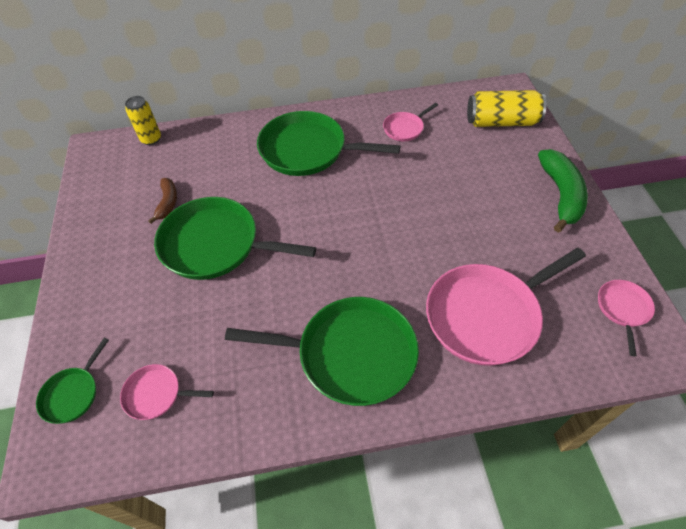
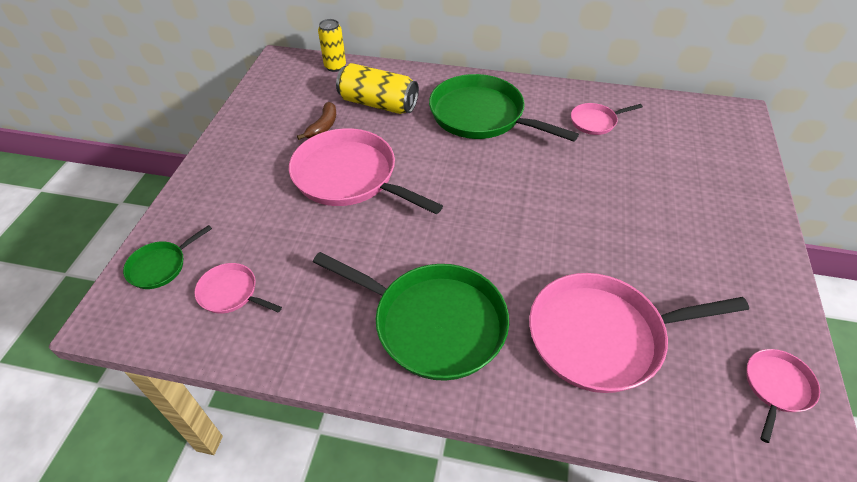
camera: 20 degrees right, 5 degrees down
(215, 245) = (349, 177): green pan -> pink pan
(501, 122) = (711, 144): yellow can -> yellow can (378, 104)
(561, 195) = (751, 239): green banana -> none

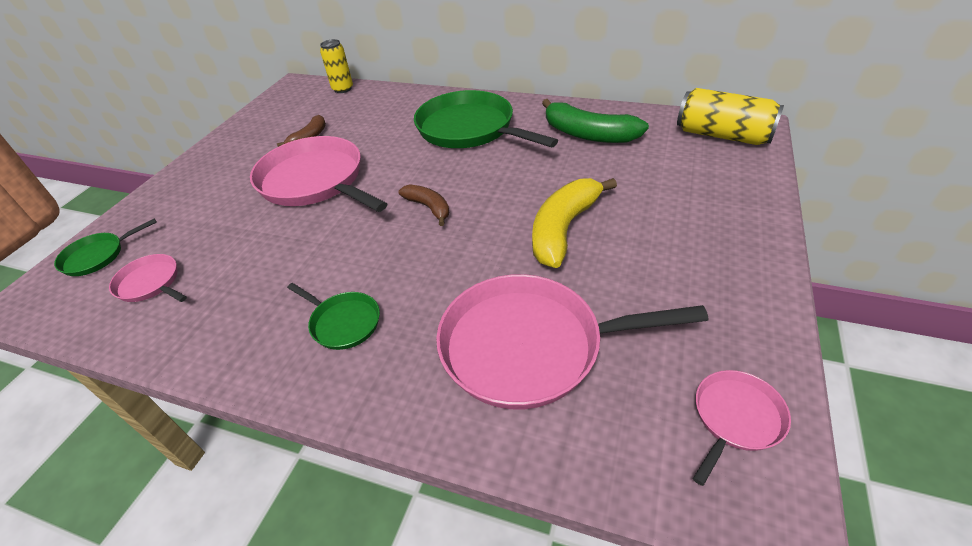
camera: 10 degrees right, 5 degrees down
(378, 104) = (371, 119): yellow can -> yellow can (722, 135)
(434, 323) = (343, 322): green pan -> green pan, size x0.48
(471, 204) = (429, 208): none -> brown banana
(595, 122) = (588, 134): pink pan -> green banana
(600, 223) = (563, 229): none -> yellow banana

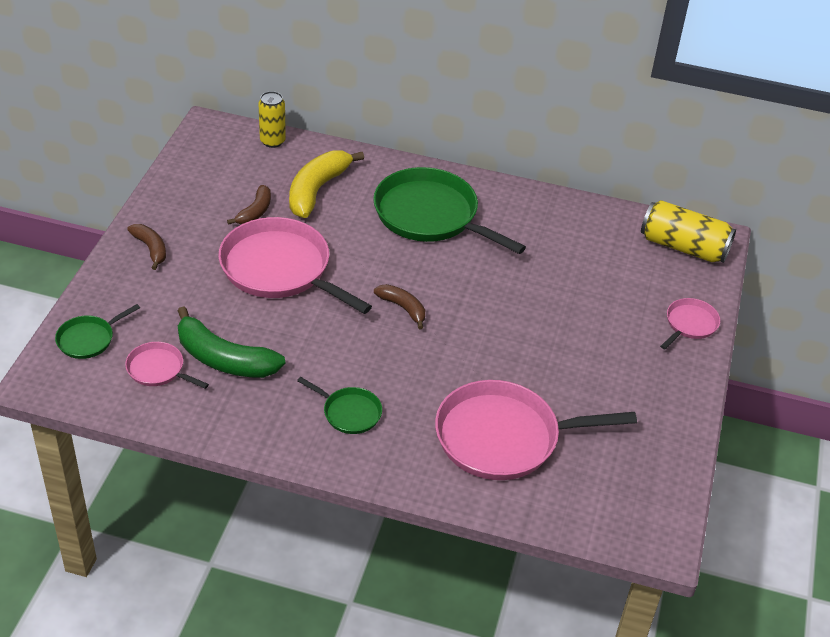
camera: 10 degrees left, 0 degrees up
(202, 173) = (151, 249): none -> brown banana
(563, 229) = (529, 339): yellow banana -> yellow banana (317, 190)
(588, 134) = (554, 234): green banana -> green banana (224, 359)
(735, 418) = (648, 490): pink pan -> pink pan (690, 324)

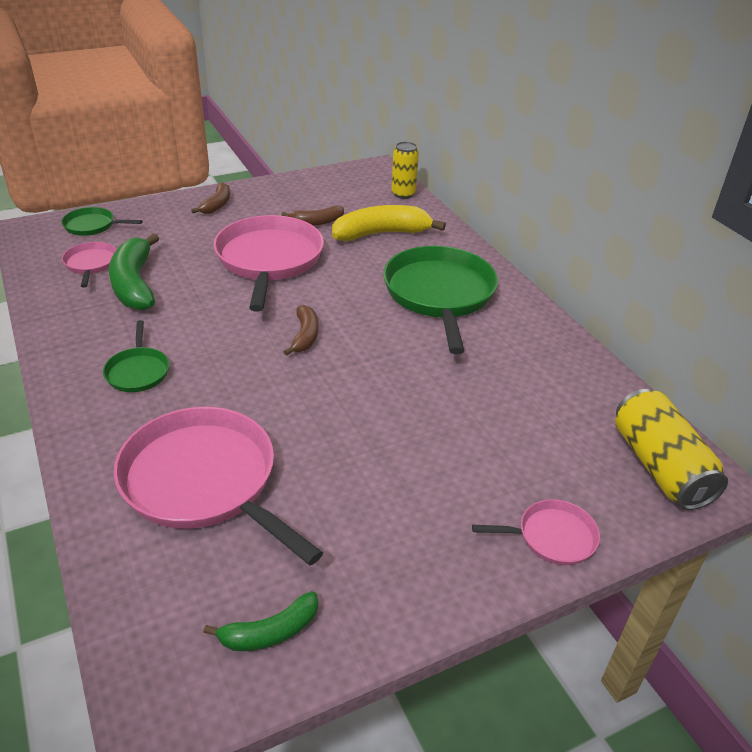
camera: 50 degrees right, 5 degrees down
(649, 472) = (270, 632): none -> green banana

